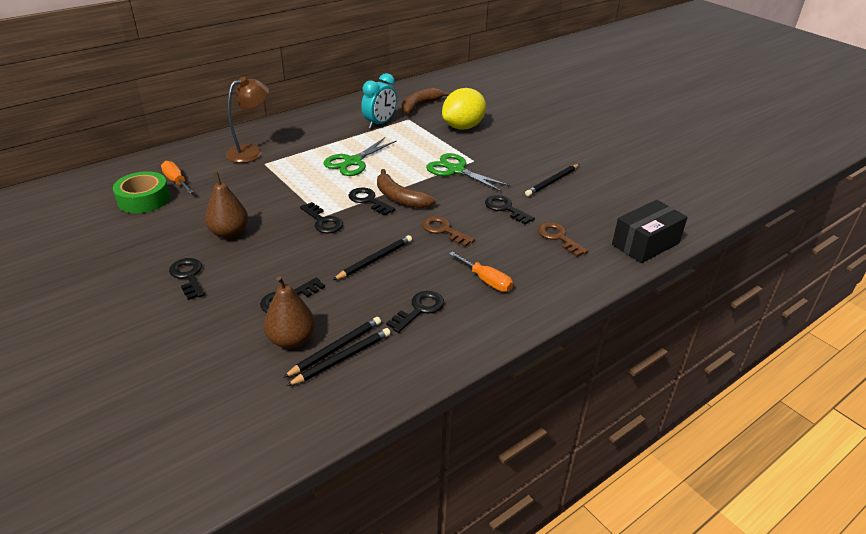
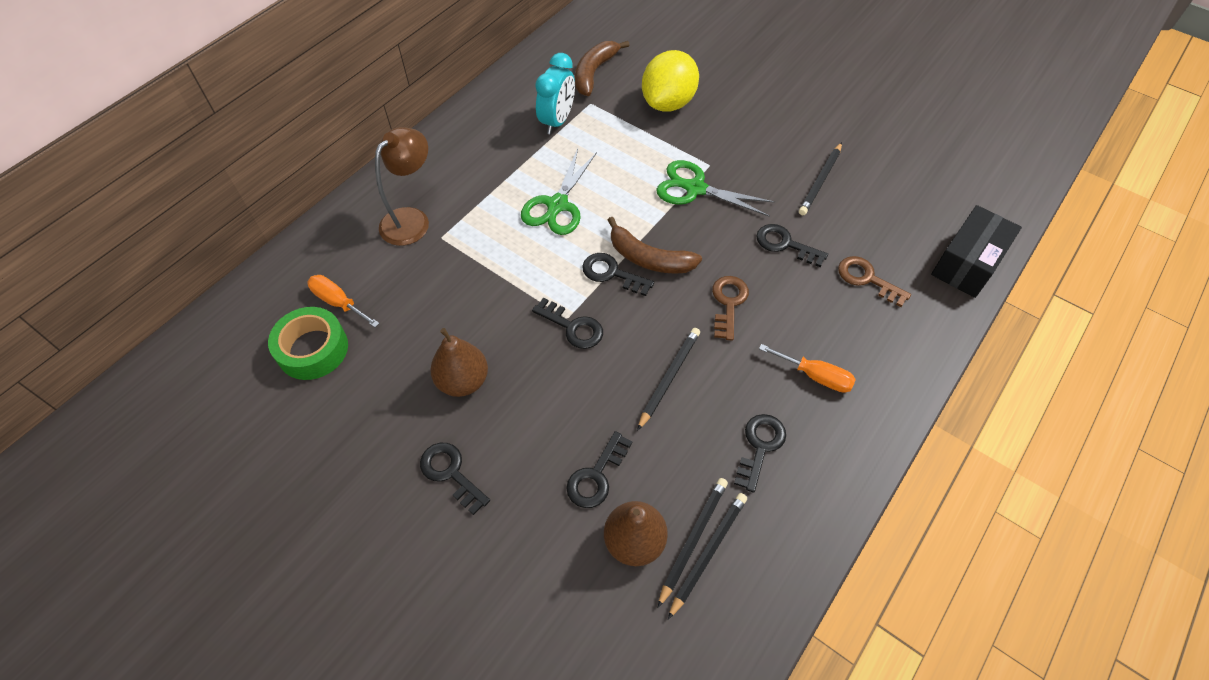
camera: 15 degrees left, 20 degrees up
(443, 230) = (728, 303): brown key -> brown key turned 75 degrees clockwise

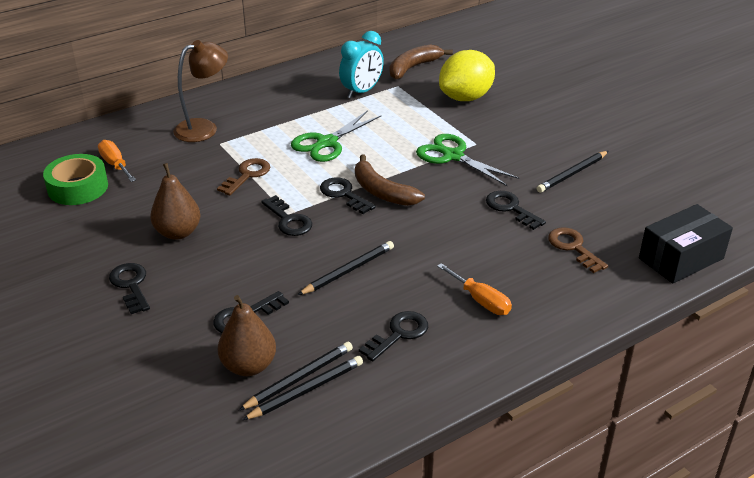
camera: 20 degrees right, 20 degrees down
(728, 303) = (433, 235): brown key -> brown key (247, 175)

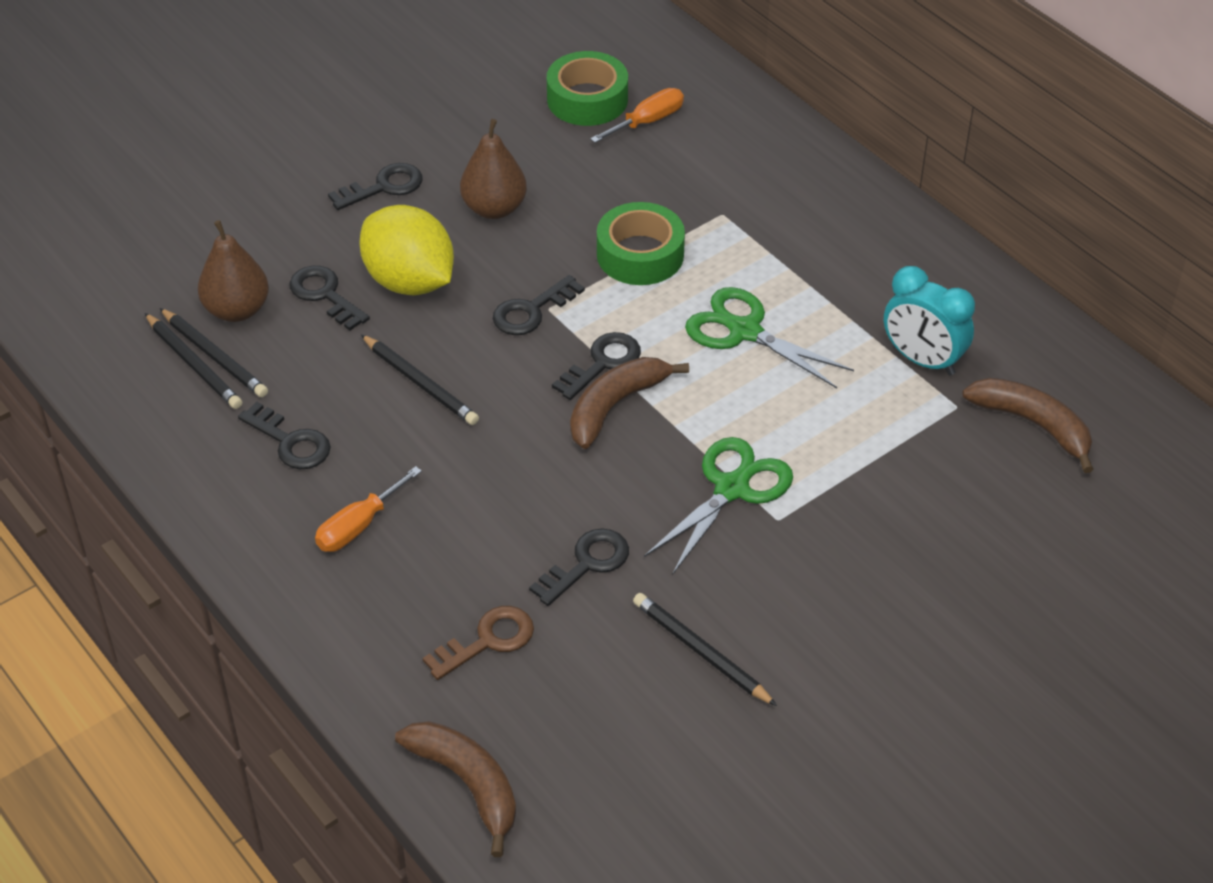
camera: 85 degrees right, 10 degrees up
(204, 128) = (762, 191): brown lamp -> none
(247, 175) = (640, 254): brown key -> green tape
(466, 97) = (937, 503): yellow lemon -> yellow lemon (409, 281)
(681, 258) = (467, 784): black box -> brown banana

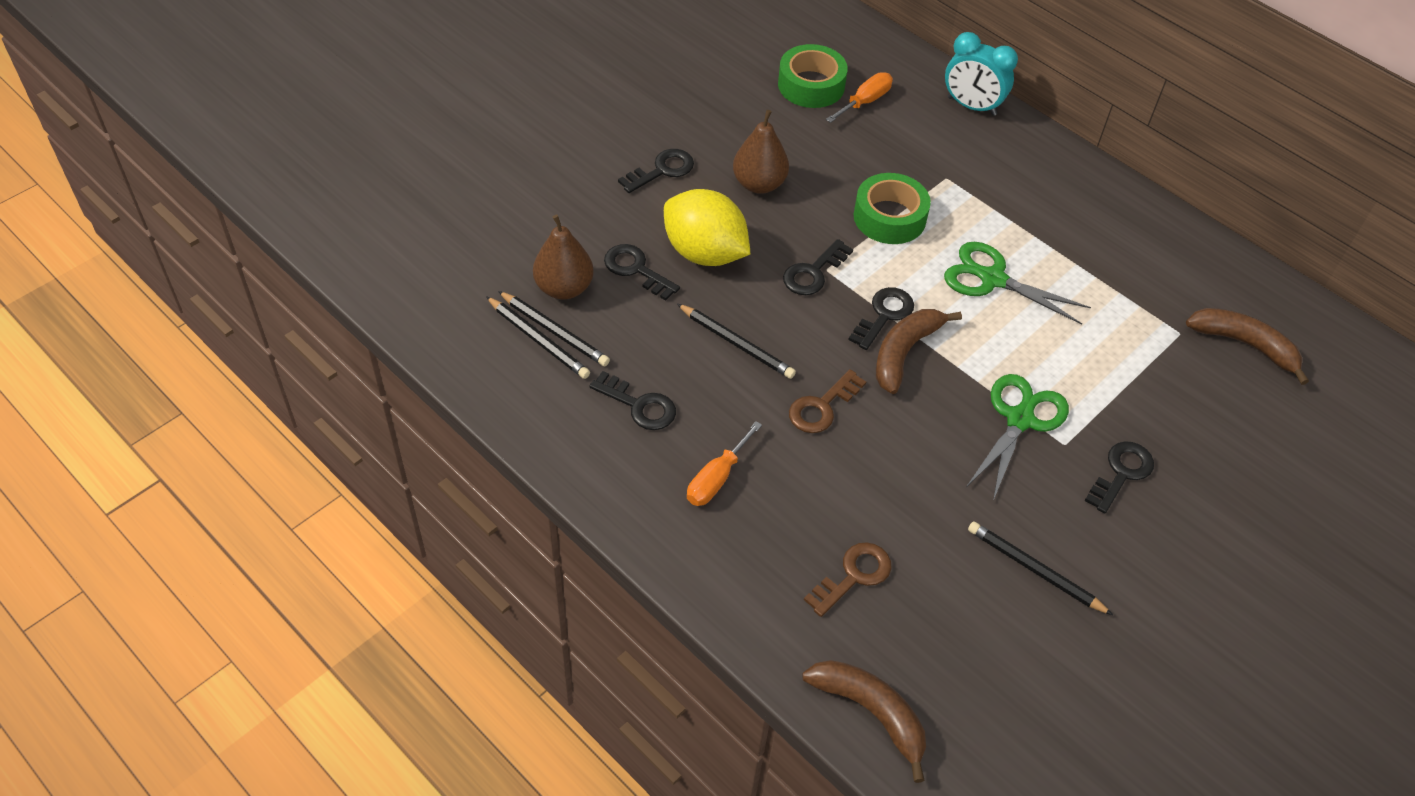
camera: 10 degrees left, 5 degrees up
(501, 458) = (822, 407): none -> brown key
(587, 563) = (918, 497): black key -> black key (1121, 473)
(922, 360) = (1141, 294): turquoise clock -> turquoise clock (971, 106)

